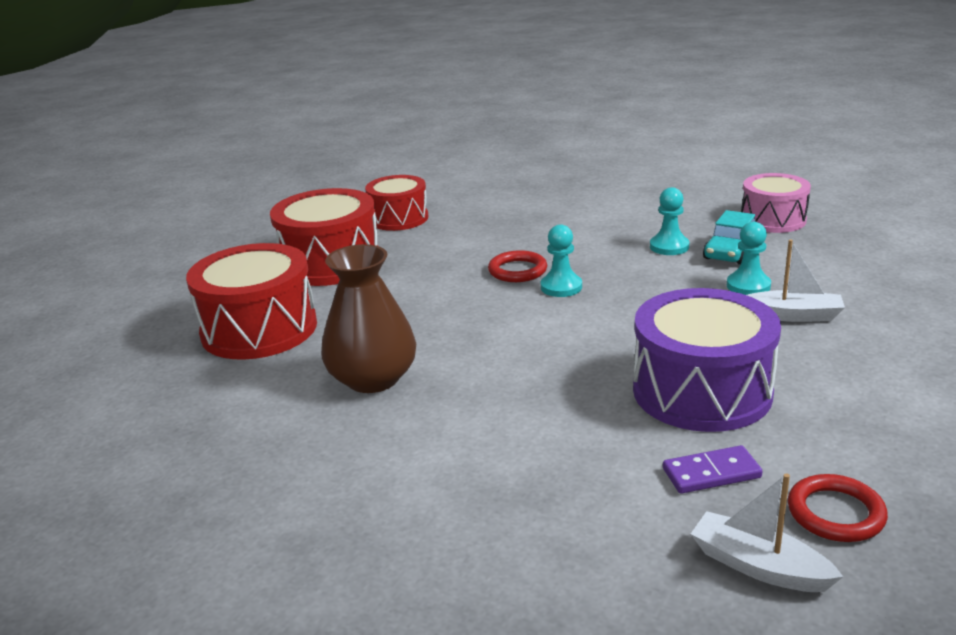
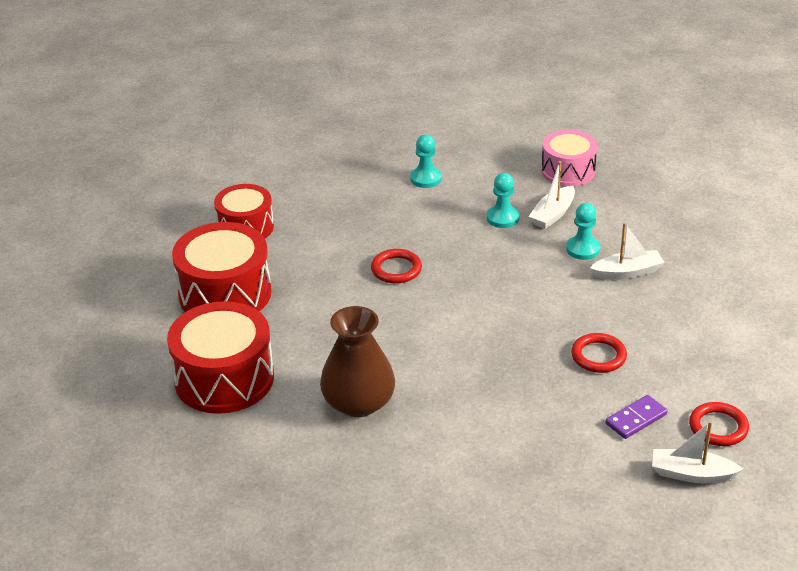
camera: 25 degrees left, 10 degrees up
(561, 287) = (443, 280): turquoise pawn -> turquoise pawn (426, 179)
(701, 391) = (598, 356): purple drum -> red ring
(731, 252) = (553, 214): turquoise car -> white boat

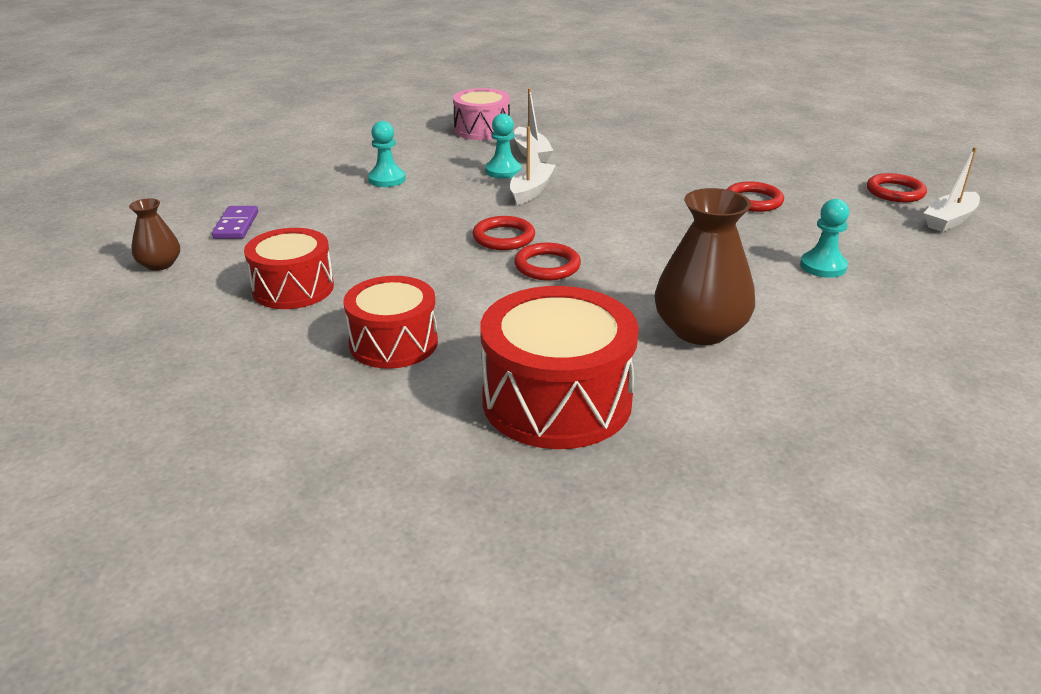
camera: 55 degrees left, 5 degrees down
(222, 168) = (160, 264): none -> brown vase
(225, 293) = (393, 343): red drum -> red drum, size x0.65
(376, 305) = (547, 266): none -> red ring
(583, 249) = (597, 159): turquoise pawn -> turquoise pawn (823, 266)
(627, 272) = (653, 155): white boat -> white boat (531, 191)
(636, 419) = (856, 215): purple domino -> purple domino (236, 225)

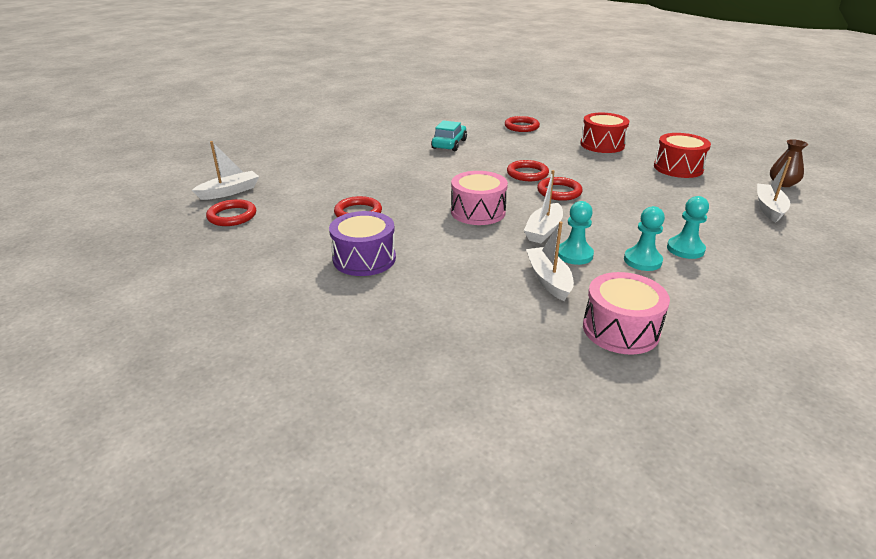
camera: 175 degrees left, 0 degrees up
(236, 225) = (769, 208): purple domino -> white boat
(557, 400) = (521, 127): red drum -> red ring
(609, 207) = (478, 212): none -> pink drum
(700, 330) = (449, 144): brown vase -> turquoise car
(707, 161) = (364, 259): none -> purple drum
(823, 266) = (356, 167): turquoise pawn -> turquoise pawn (642, 261)

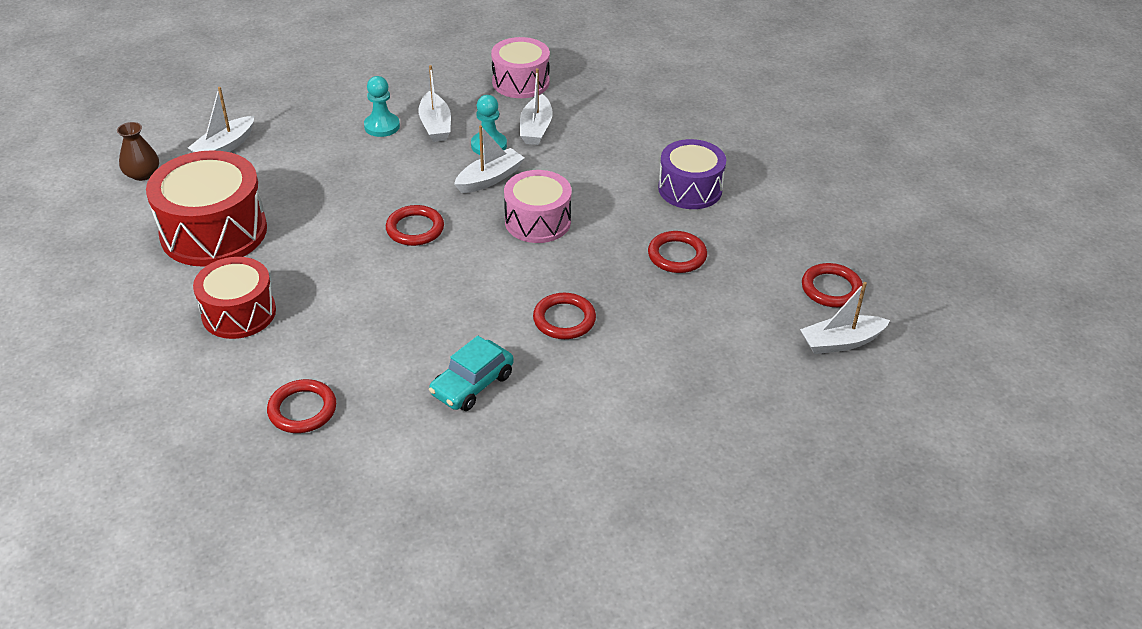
camera: 160 degrees left, 10 degrees up
(527, 174) = (419, 273): red ring -> red ring (564, 319)
(642, 261) = (435, 125): turquoise pawn -> white boat
(678, 168) = (214, 232): red drum -> red drum, size x1.55

